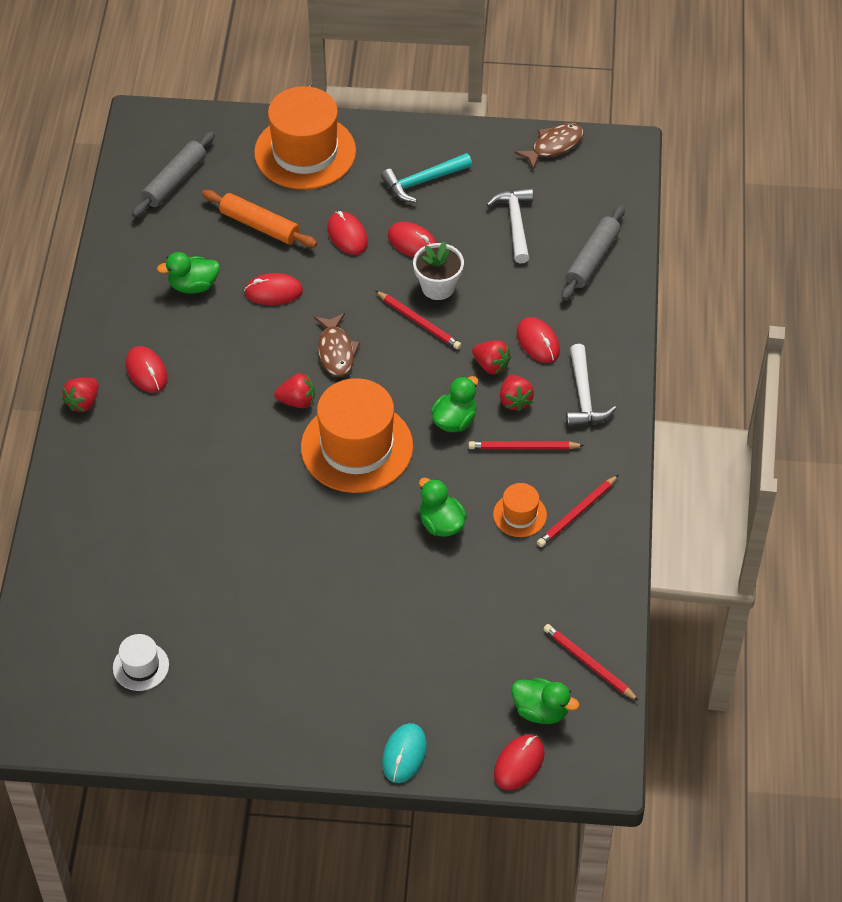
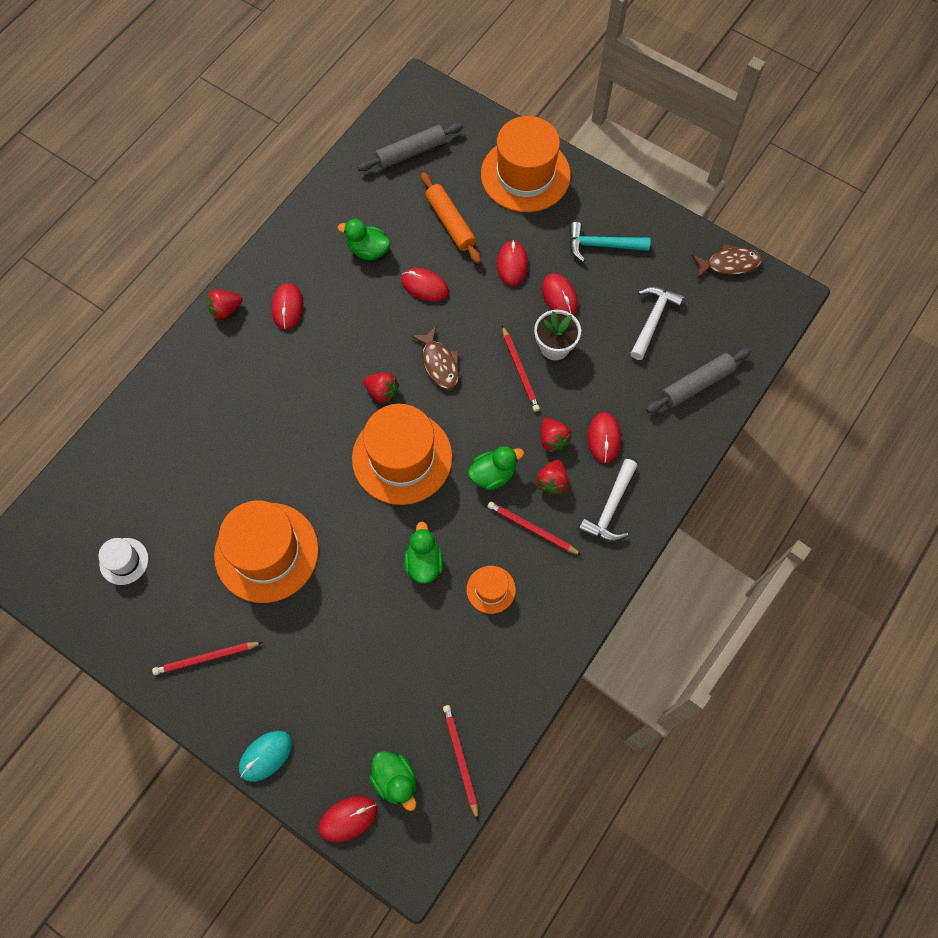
camera: 30 degrees right, 15 degrees up
(281, 589) = (266, 552): none -> orange hat
(336, 351) = (439, 363): brown fish -> brown fish turned 45 degrees counterclockwise
(577, 513) = (538, 614): red pencil -> red pencil (206, 658)

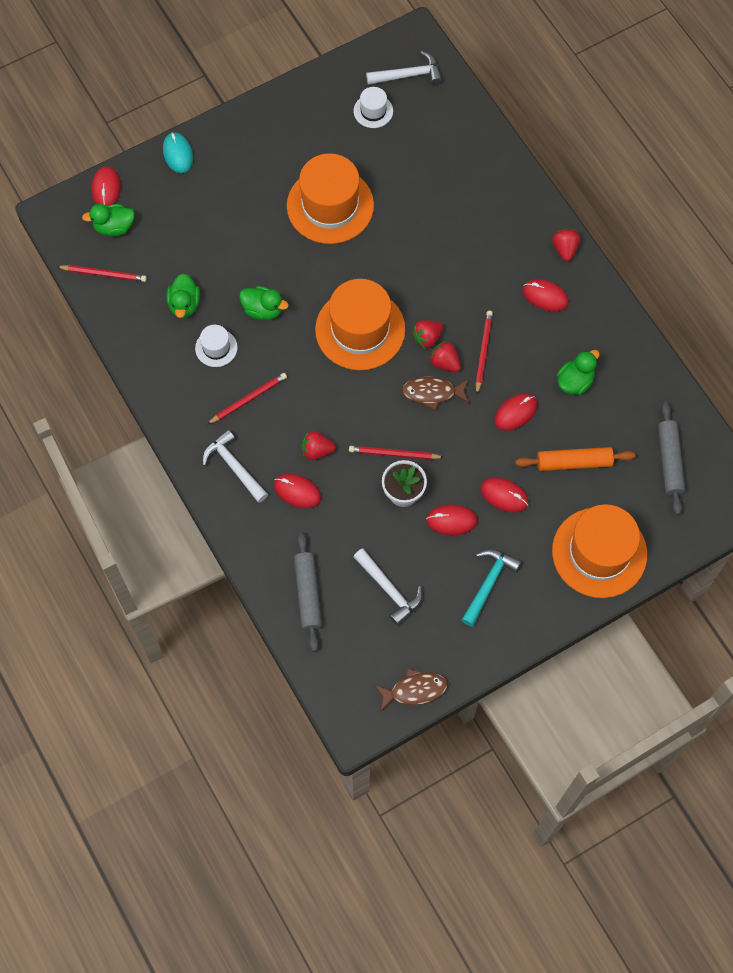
camera: 115 degrees right, 0 degrees up
(61, 544) = (408, 75): none -> white hammer
(206, 658) = (269, 140): red pencil -> red pencil (483, 352)
(491, 589) = (216, 348): orange hat -> white hat
(493, 474) = (310, 391): green duck -> green duck (184, 304)
(552, 482) = (280, 432): red strawberry -> red strawberry (445, 363)
(729, 264) = (414, 690): brown fish -> brown fish turned 120 degrees counterclockwise

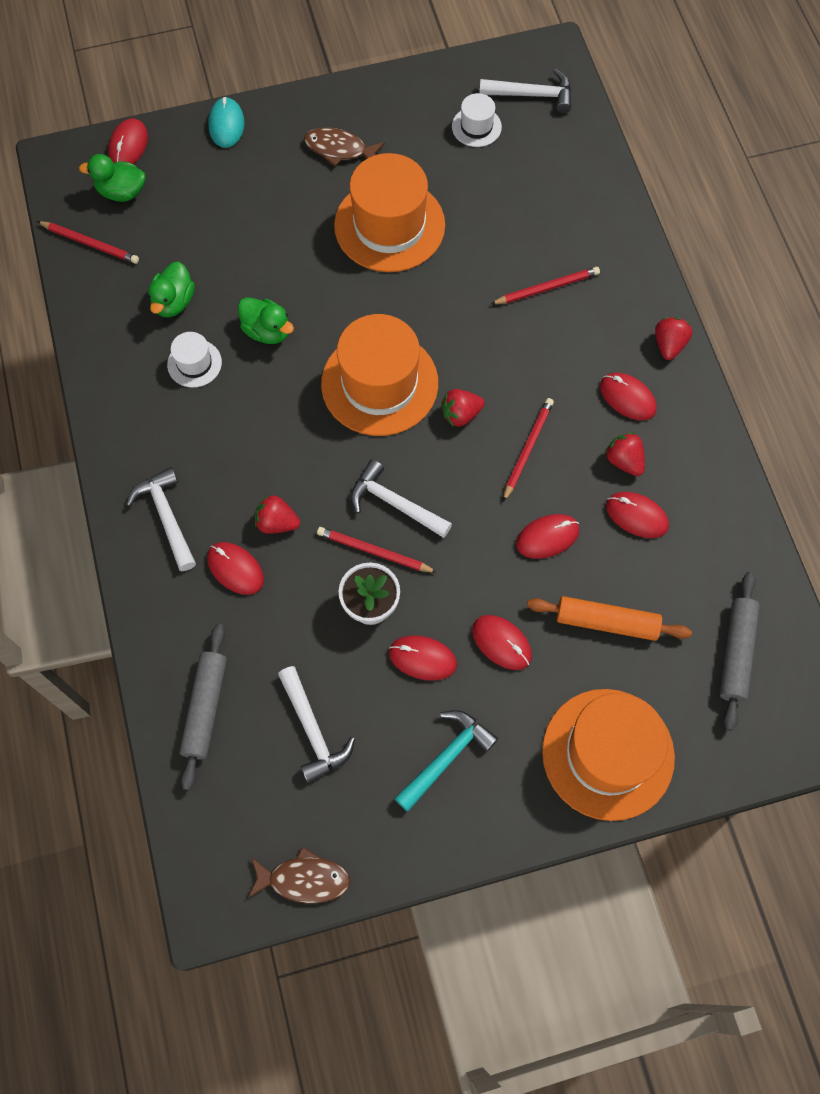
camera: 15 degrees right, 0 degrees up
(248, 399) = (213, 436): red pencil -> red pencil (547, 288)
(398, 415) = (395, 503): none -> white hammer
(432, 393) = (447, 485): brown fish -> brown fish (339, 149)
(445, 363) = (474, 451): red strawberry -> red strawberry (624, 461)
(575, 381) = (636, 516): green duck -> red mouse

